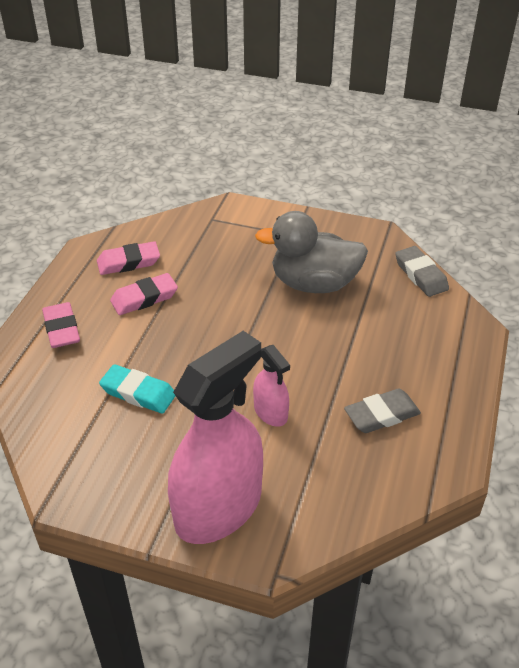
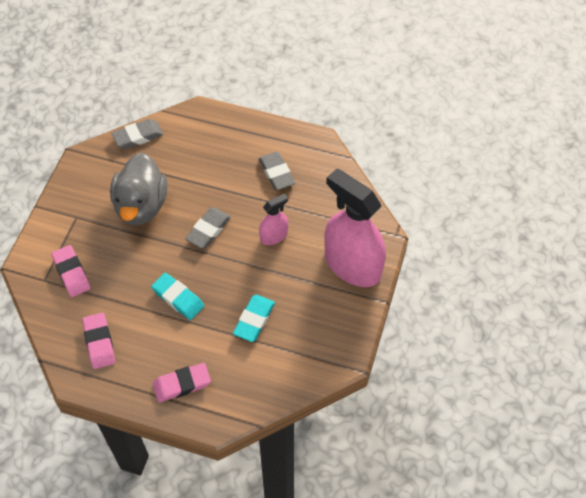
camera: 90 degrees left, 15 degrees up
(144, 298) = (148, 325): pink eraser -> pink eraser (71, 273)
(178, 321) = (178, 298): none -> turquoise eraser
(279, 345) = (208, 230): none -> grey eraser

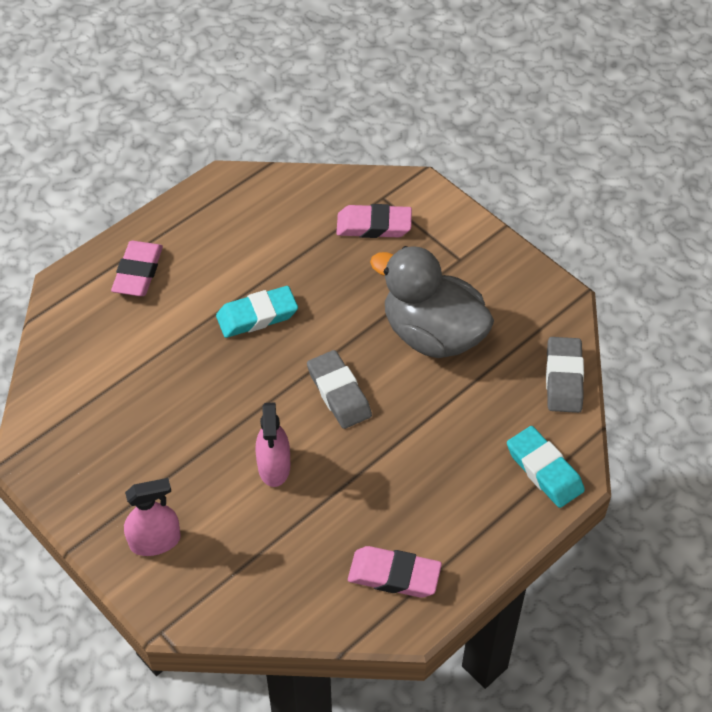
camera: 120 degrees right, 5 degrees down
(99, 342) = (255, 218): pink eraser -> pink eraser (394, 575)
(254, 320) = (163, 382): turquoise eraser -> turquoise eraser (544, 470)
(276, 173) = (382, 525): grey eraser -> none
(352, 265) = (155, 541): pink spray bottle -> pink spray bottle, size x0.47

